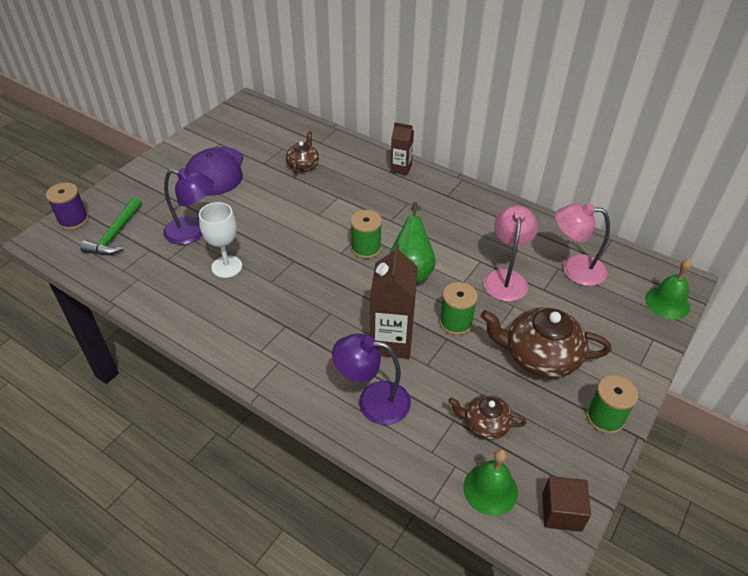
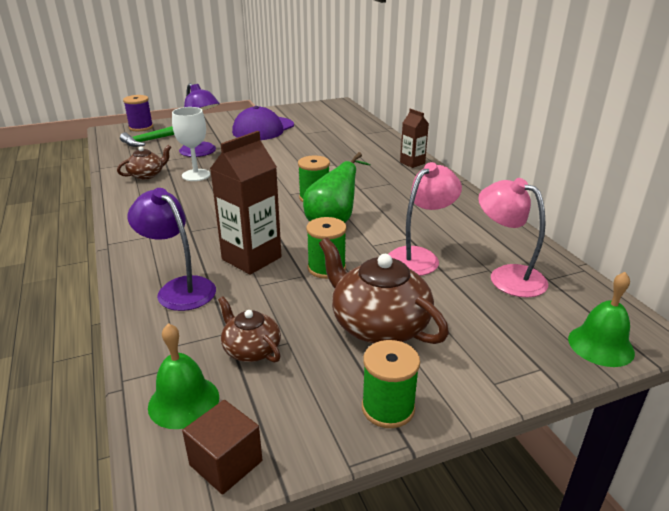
camera: 35 degrees right, 15 degrees down
(303, 164) = (332, 141): brown teapot -> brown teapot (147, 175)

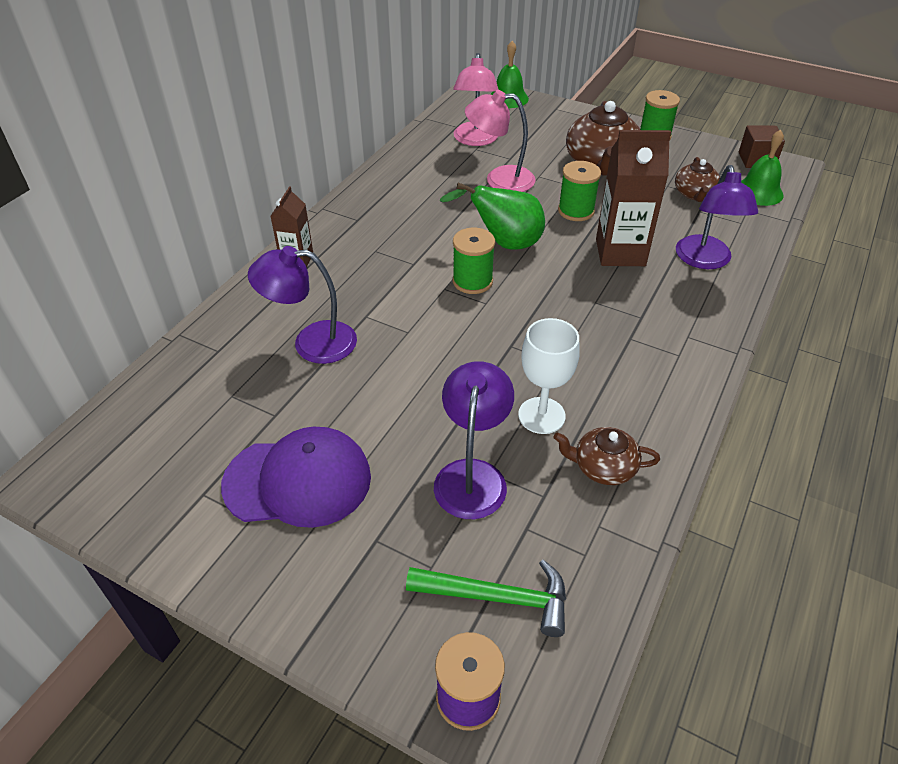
camera: 130 degrees left, 15 degrees up
(336, 149) = (311, 343): none -> purple lamp

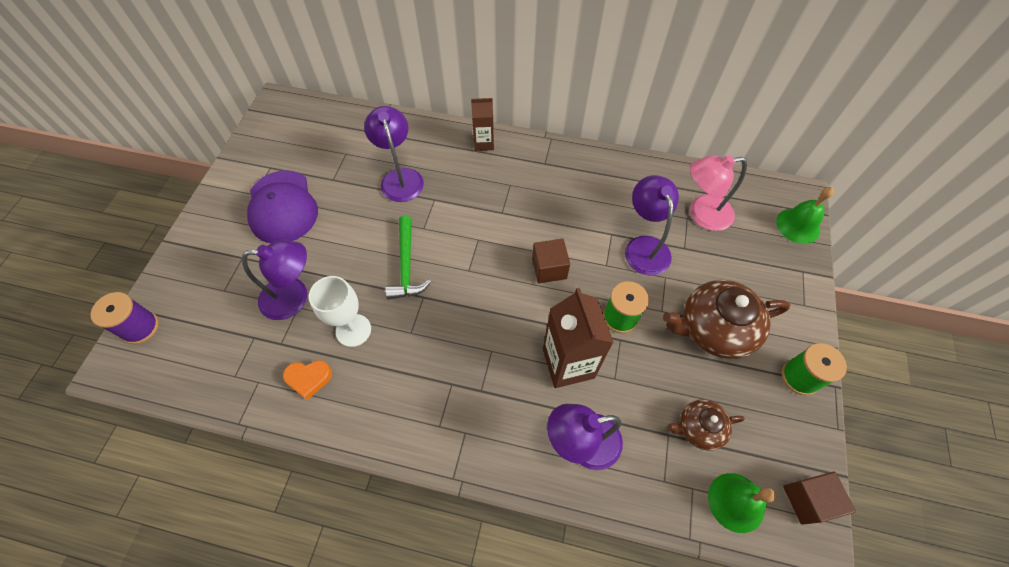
camera: 75 degrees right, 15 degrees up
(472, 281) = (492, 256): green spool -> none
(497, 597) = (202, 330): green hammer -> green hammer (406, 265)
(499, 179) = (644, 246): pink lamp -> purple lamp
(504, 243) = (549, 268): green pear -> brown cube
(603, 467) = (309, 378): brown teapot -> orange heart

